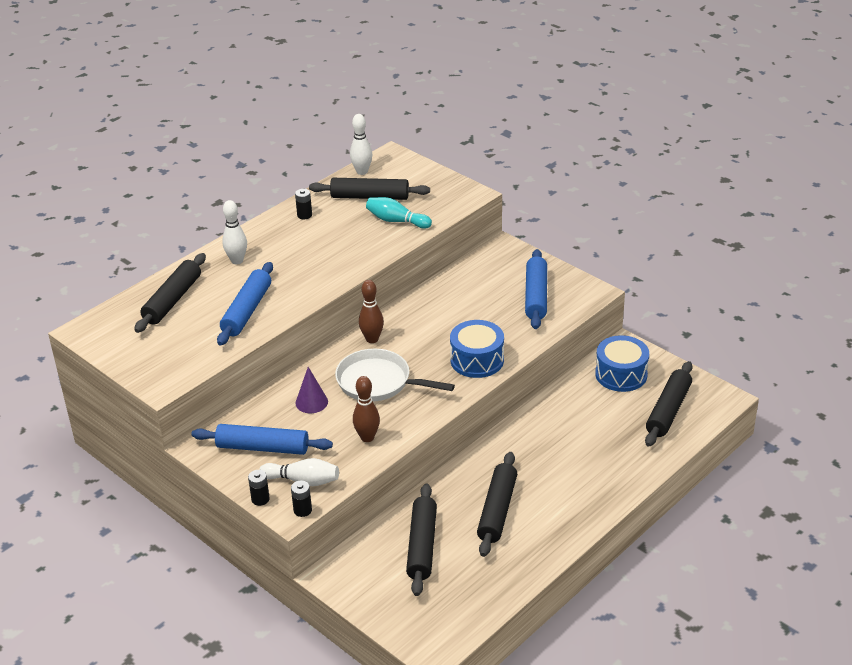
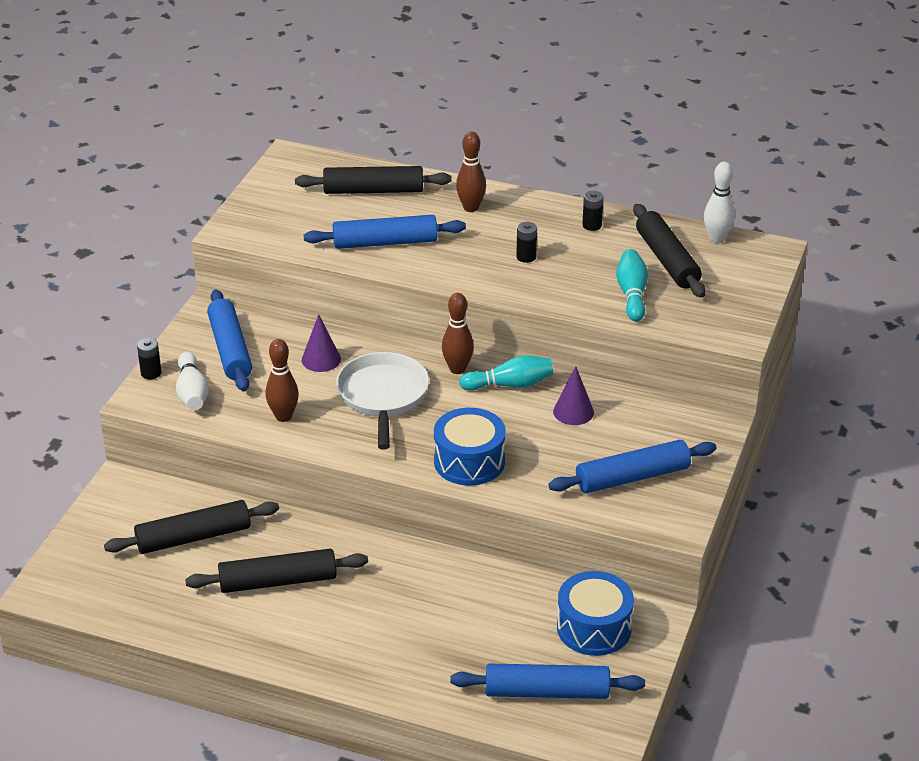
camera: 65 degrees right, 0 degrees up
(237, 261) = (471, 208): white bowling pin -> brown bowling pin
(302, 510) = (147, 406): black battery -> black battery (526, 257)
(406, 320) = (510, 385): none -> turquoise bowling pin
(454, 301) = (573, 412): none -> purple cone
(668, 410) = (547, 692): black rolling pin -> blue rolling pin

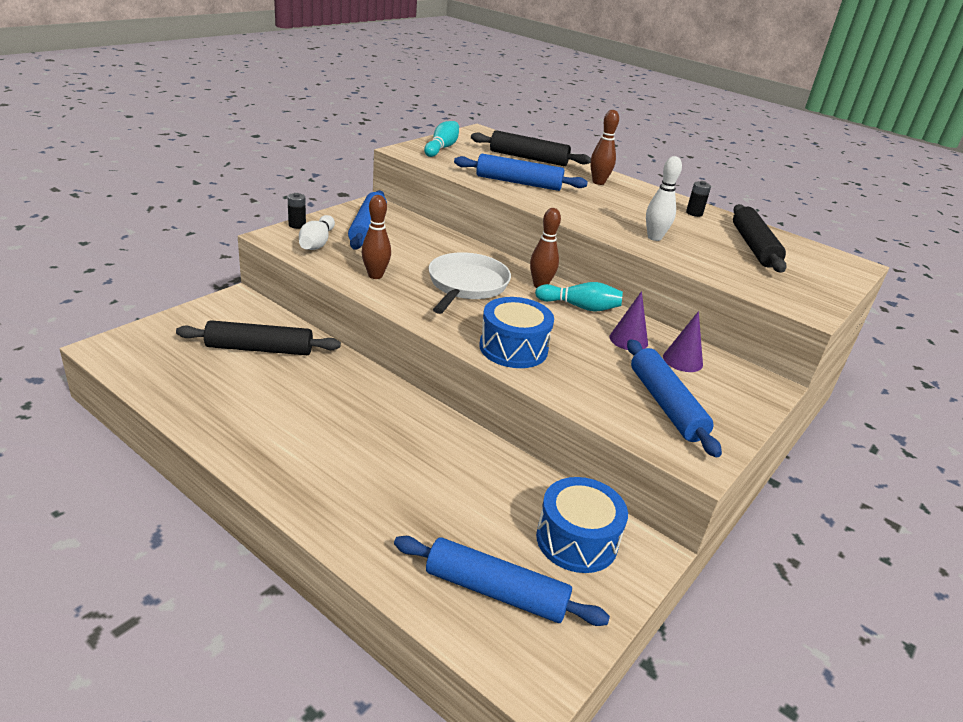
camera: 15 degrees right, 5 degrees down
(278, 581) = (301, 402): black rolling pin -> none
(321, 359) = (433, 251): purple cone -> purple cone (682, 360)
(526, 257) = (629, 216): black battery -> none
(632, 294) = (714, 258): turquoise bowling pin -> turquoise bowling pin (442, 148)
(632, 477) = (666, 405): blue rolling pin -> blue rolling pin turned 75 degrees clockwise
(716, 239) = (803, 245): white bowling pin -> white bowling pin (654, 237)

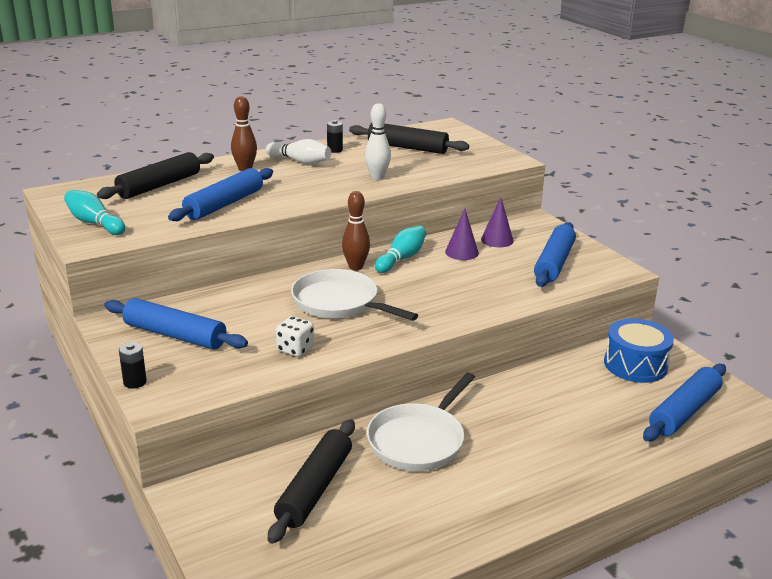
camera: 65 degrees left, 5 degrees down
(317, 243) = (195, 374): white bowling pin -> white bowling pin (300, 161)
(346, 392) = (419, 440): none -> white pan
(375, 275) = (295, 349): brown bowling pin -> white dice
(513, 348) = (460, 304): blue drum -> none
(666, 405) = (554, 263): blue rolling pin -> blue rolling pin turned 75 degrees counterclockwise

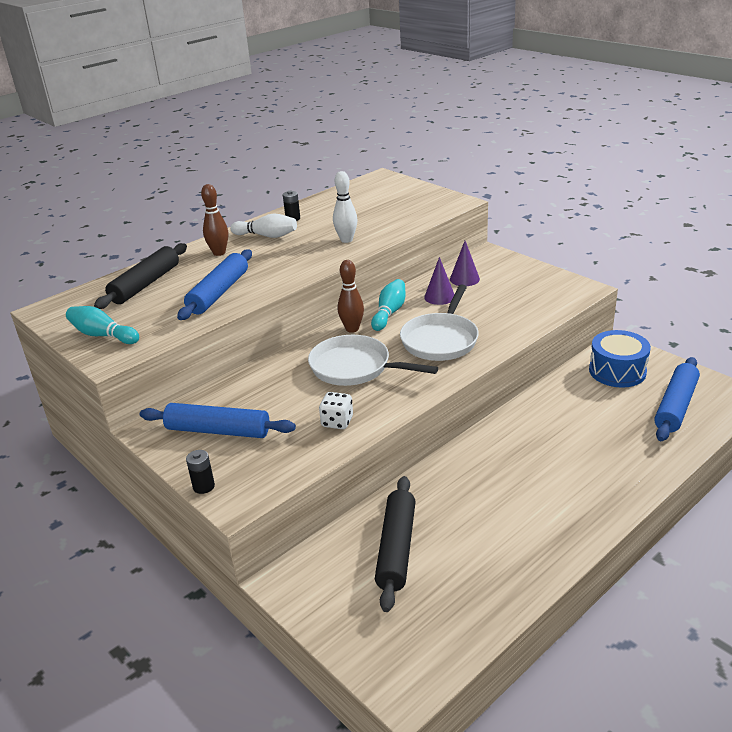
camera: 10 degrees left, 5 degrees up
(407, 147) = (358, 205): black rolling pin -> none
(419, 440) = (467, 481): white pan -> white pan (441, 339)
(554, 263) = (524, 292): blue rolling pin -> none

